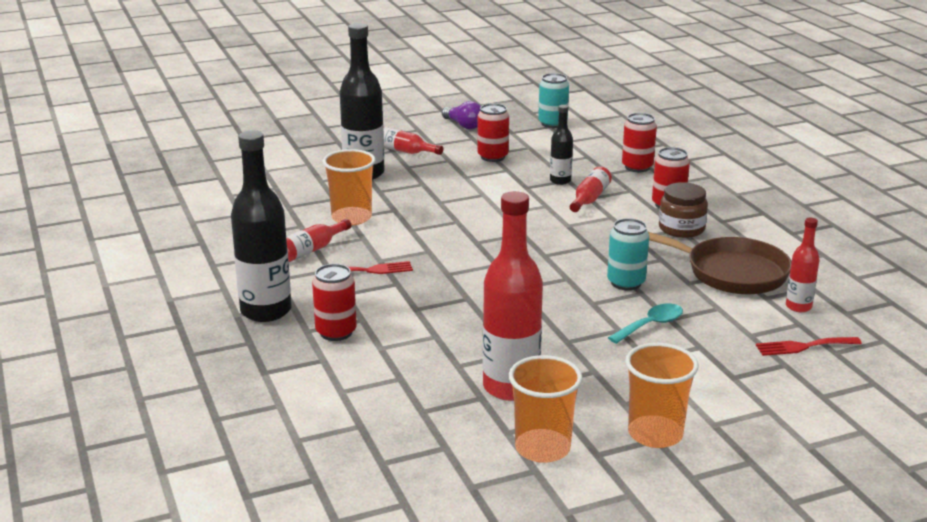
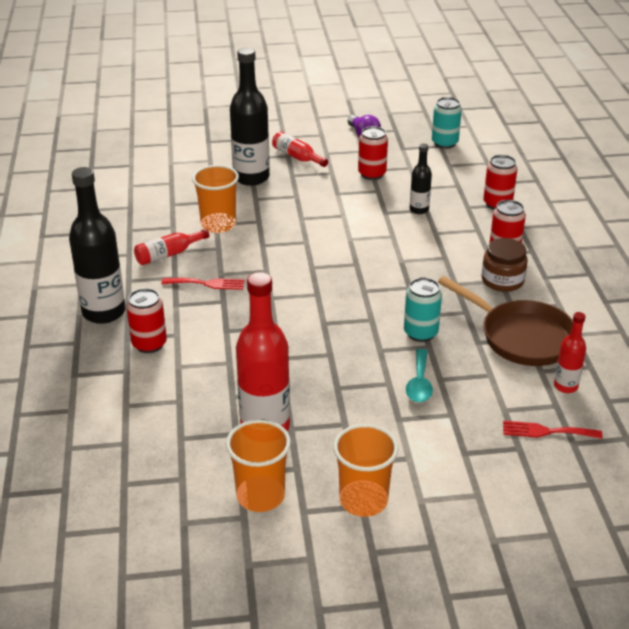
camera: 15 degrees right, 10 degrees up
(590, 198) = (436, 234): red bottle -> none
(651, 325) = (419, 383): turquoise spoon -> turquoise spoon turned 120 degrees clockwise

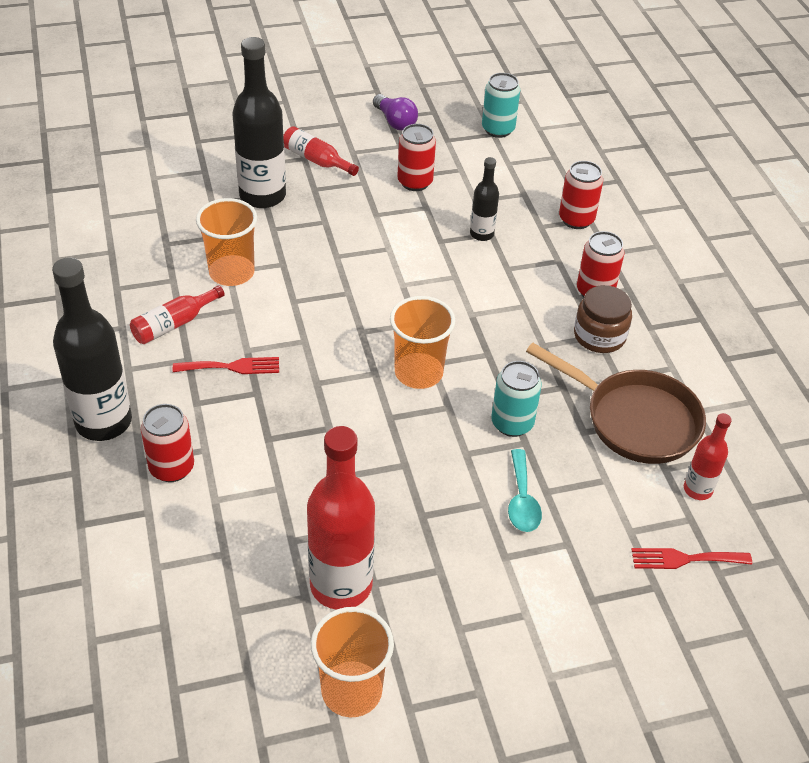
camera: 10 degrees left, 10 degrees up
(363, 500) = (480, 684): orange cup -> orange cup (418, 373)

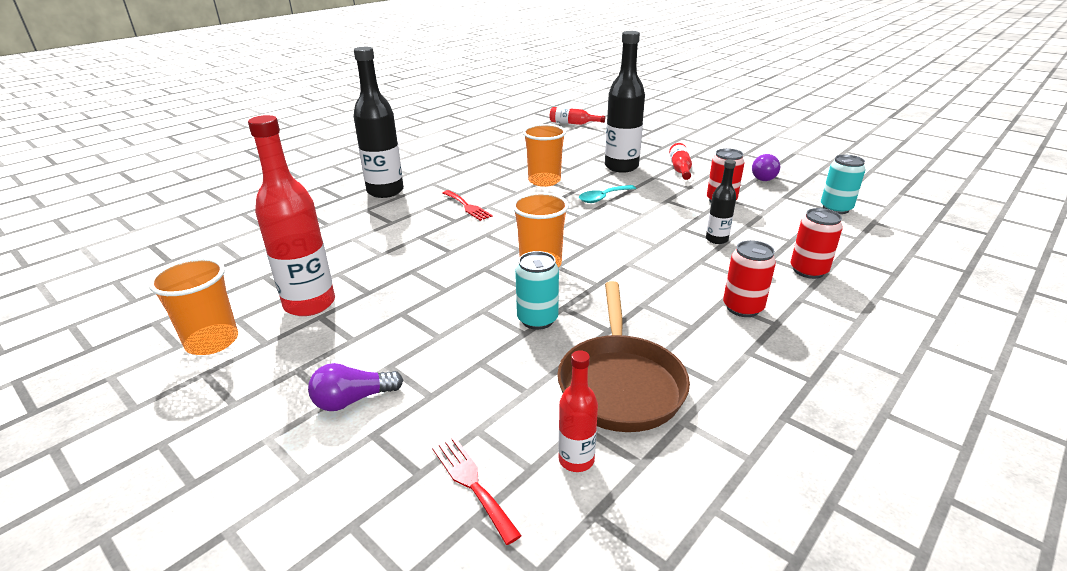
camera: 60 degrees right, 15 degrees down
(172, 468) = (367, 218): red can -> none
(174, 324) = (481, 181): red bottle -> red bottle (573, 123)
(522, 500) = (458, 353): turquoise spoon -> turquoise spoon (603, 198)
(537, 599) = (353, 400): none -> purple light bulb
(599, 336) = (694, 328): brown jar -> none

